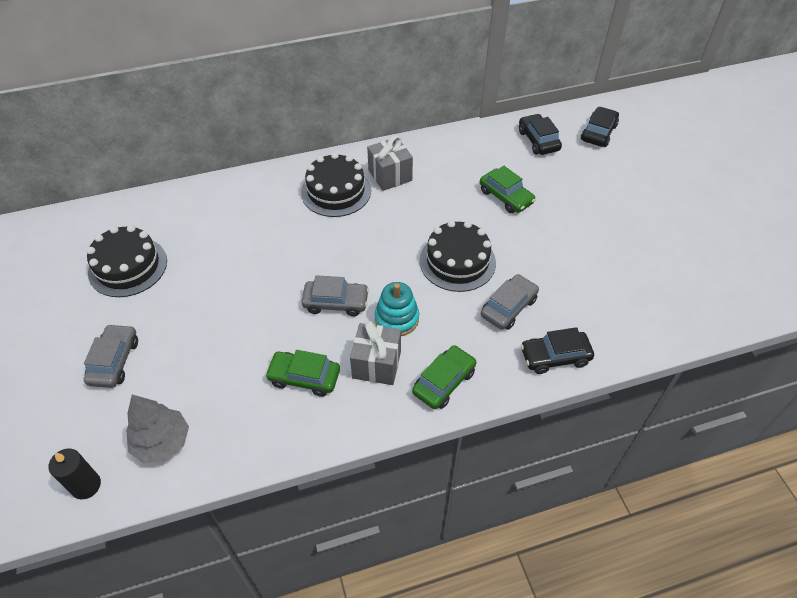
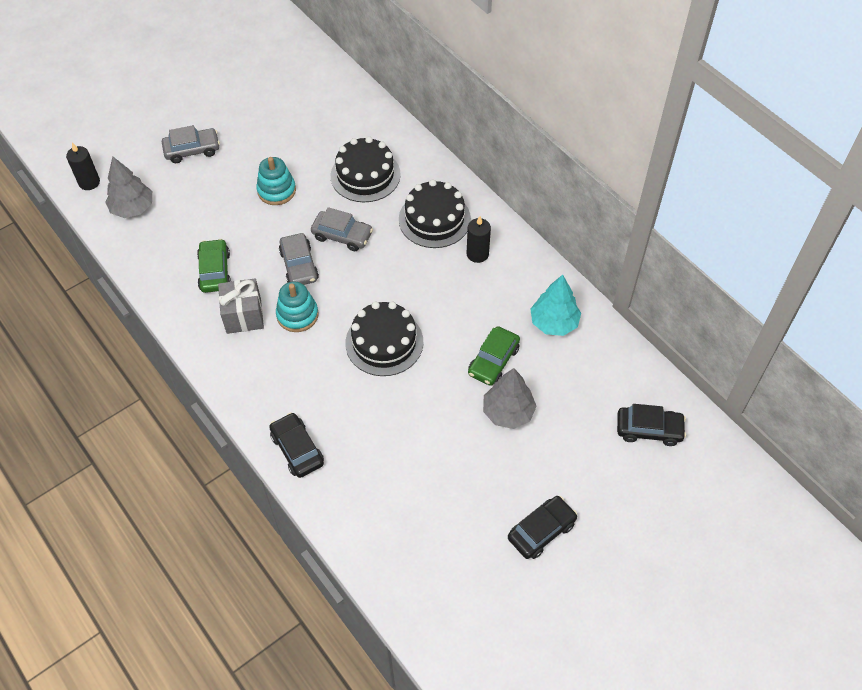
camera: 70 degrees right, 5 degrees up
(128, 266) = (284, 116): black cake -> black cake (365, 175)
(226, 298) = (276, 190): none -> turquoise stacking toy
(390, 175) = (477, 254): grey gift -> black candle
(444, 382) = (241, 369): green car -> none
(482, 152) = (554, 322): none -> turquoise tree
(508, 307) = (342, 398): grey car -> grey car (342, 235)
(538, 140) = (601, 371): black car -> black car (541, 531)
(559, 202) = (508, 412): none -> grey tree

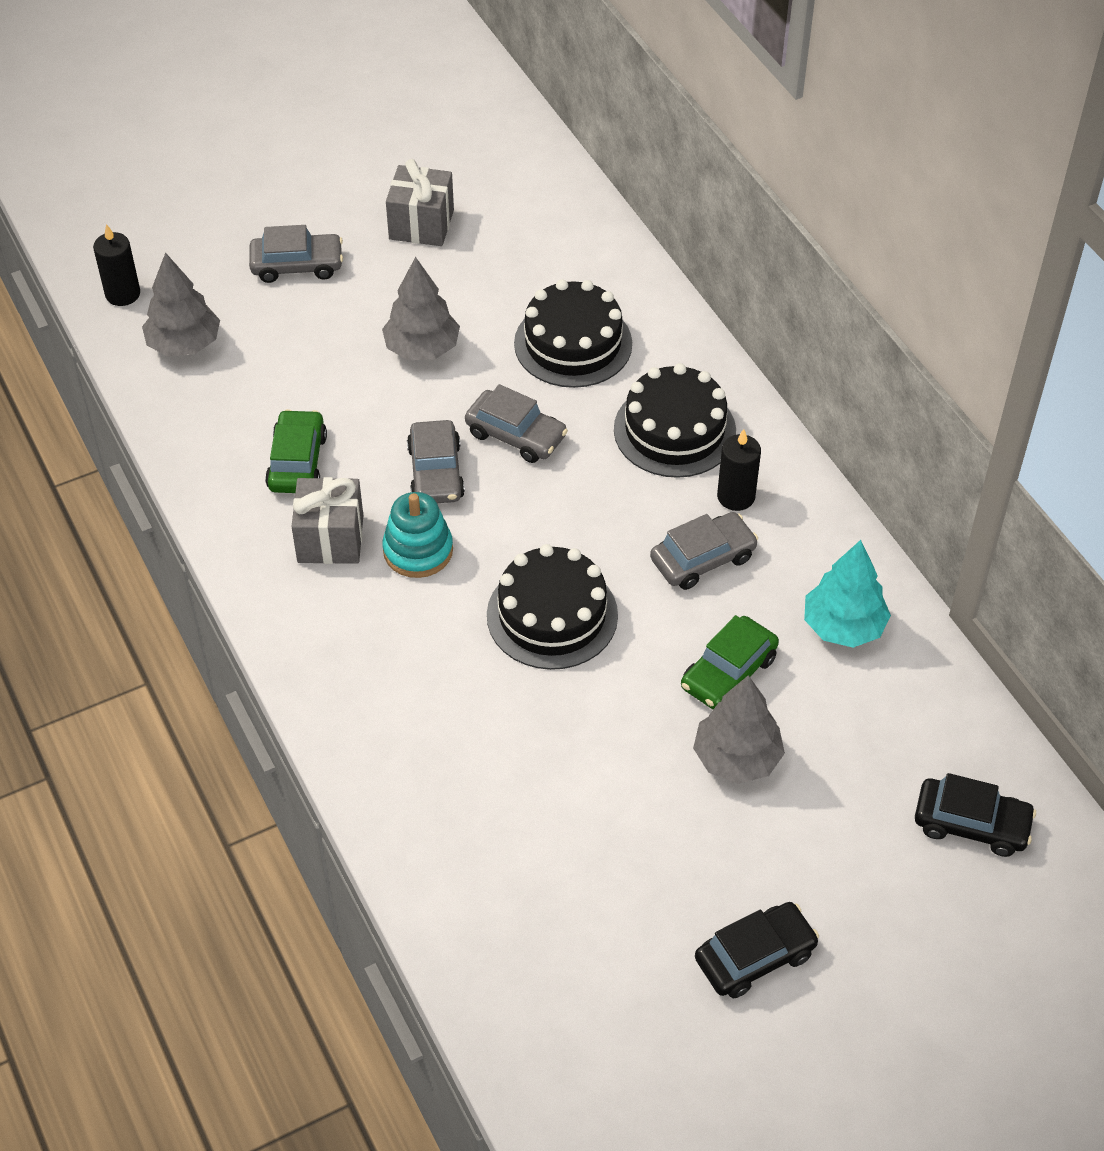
camera: 10 degrees right, 5 degrees down
(262, 115) = (421, 225): none -> grey gift
(276, 190) = (422, 348): turquoise stacking toy -> grey tree
(297, 449) = (377, 762): black car -> none
(465, 294) = (703, 559): none -> grey car

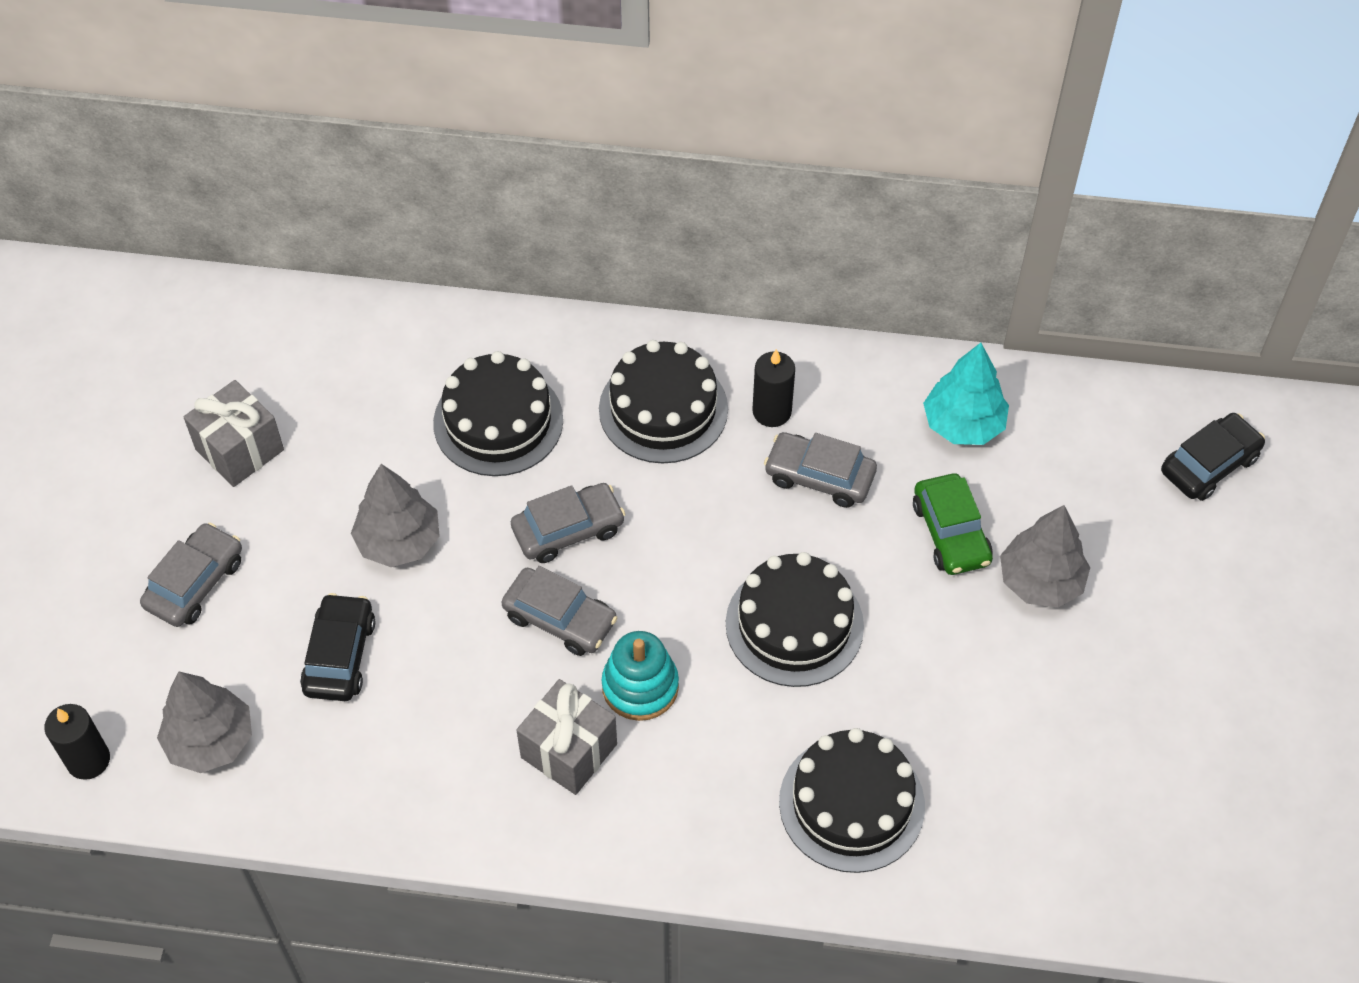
camera: 55 degrees left, 5 degrees up
(297, 462) = (451, 726): green car -> none
(423, 735) = (851, 803): none -> black cake
(703, 559) = (819, 476): grey car -> grey car turned 75 degrees counterclockwise
(755, 957) = (1237, 689): black car -> black car (340, 655)

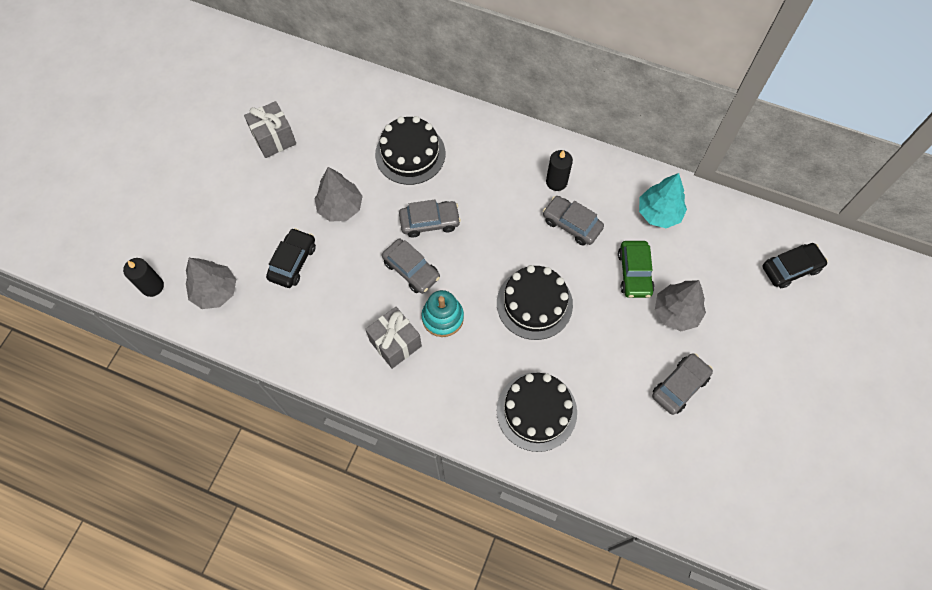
camera: 15 degrees right, 10 degrees up
(195, 583) = (231, 205): grey car -> grey car (679, 386)
(663, 409) = (499, 167): black cake -> none

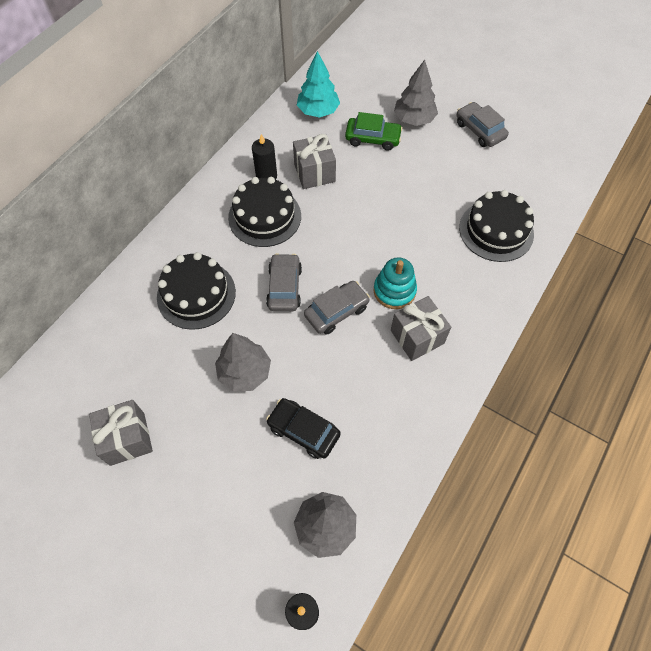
camera: 80 degrees left, 5 degrees down
(534, 303) = (391, 214): black cake -> black cake (264, 216)
(571, 224) = (314, 173): grey car -> grey gift
(791, 268) = (386, 44): black car -> none

